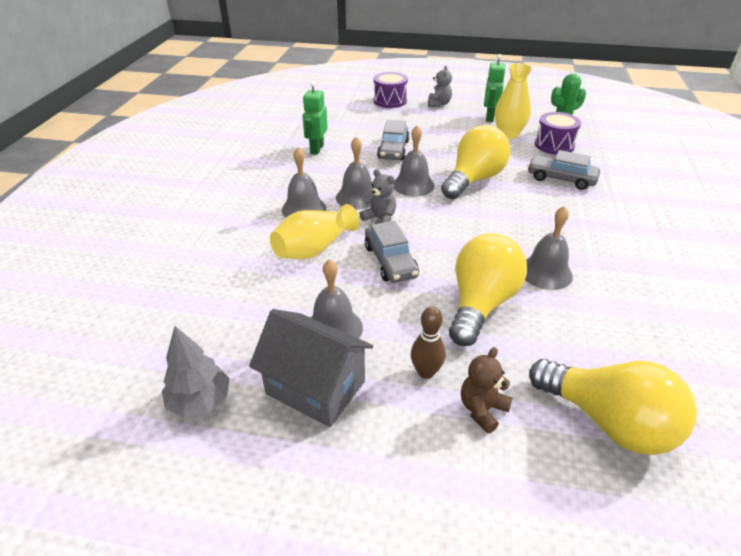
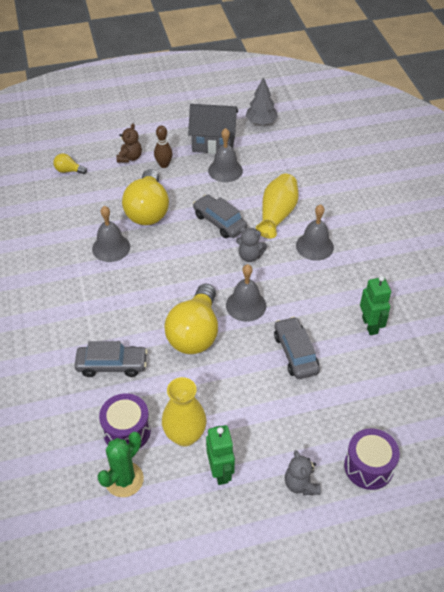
camera: 155 degrees right, 10 degrees up
(357, 197) = (283, 273): grey bell -> none
(608, 421) = (68, 171): yellow light bulb -> yellow light bulb, size x0.44

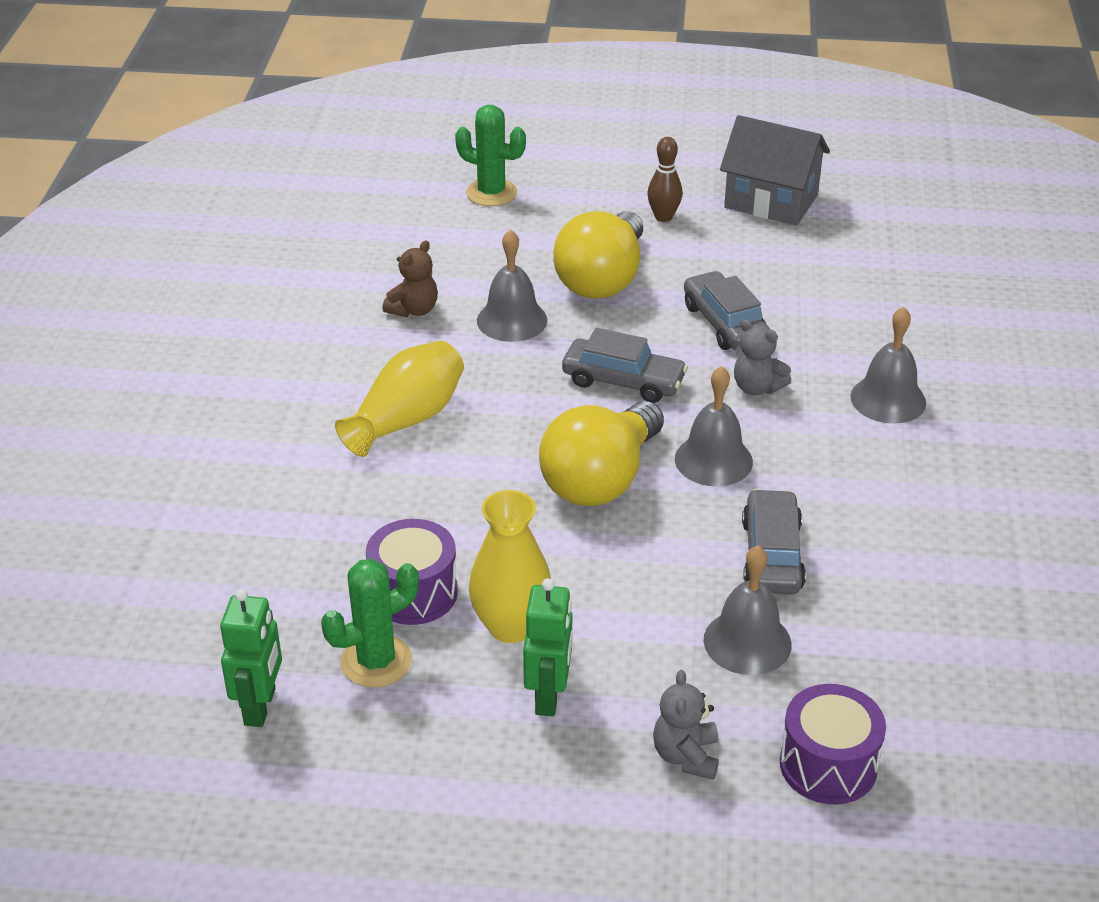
camera: 20 degrees right, 10 degrees down
(68, 171) = (491, 193): yellow light bulb -> green cactus
(112, 365) = (433, 491): grey car -> grey car (623, 381)
(130, 158) = (607, 195): brown teddy bear -> brown teddy bear (413, 310)
(225, 170) = (772, 247): grey bell -> grey bell (747, 642)
(261, 122) = (876, 187): grey tree -> none
(277, 214) = (838, 335): yellow vase -> yellow vase (406, 419)
(370, 325) = (937, 547): green robot -> green robot (260, 707)

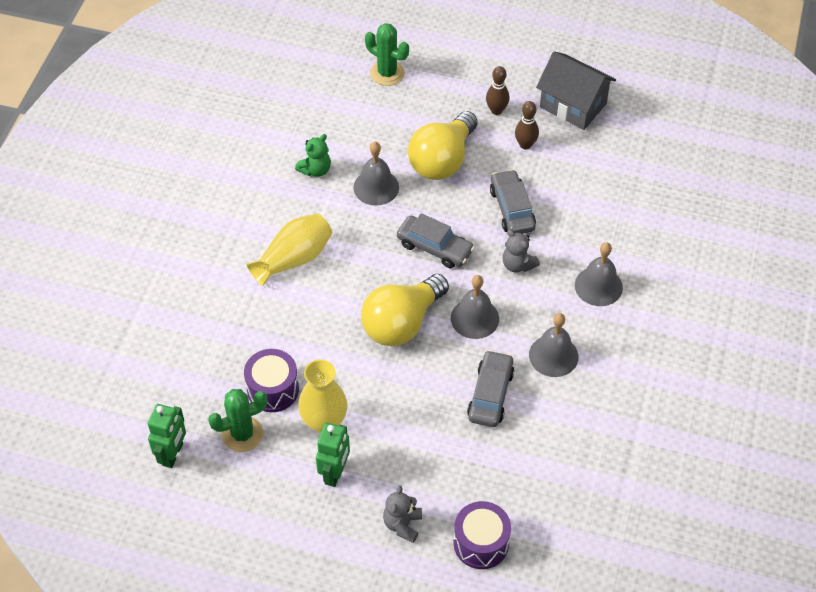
camera: 10 degrees right, 15 degrees up
(413, 310) = (315, 170): brown teddy bear -> green teddy bear
(718, 250) = (525, 145): none -> brown bowling pin
(747, 642) = (458, 454): grey bell -> grey bell (553, 355)

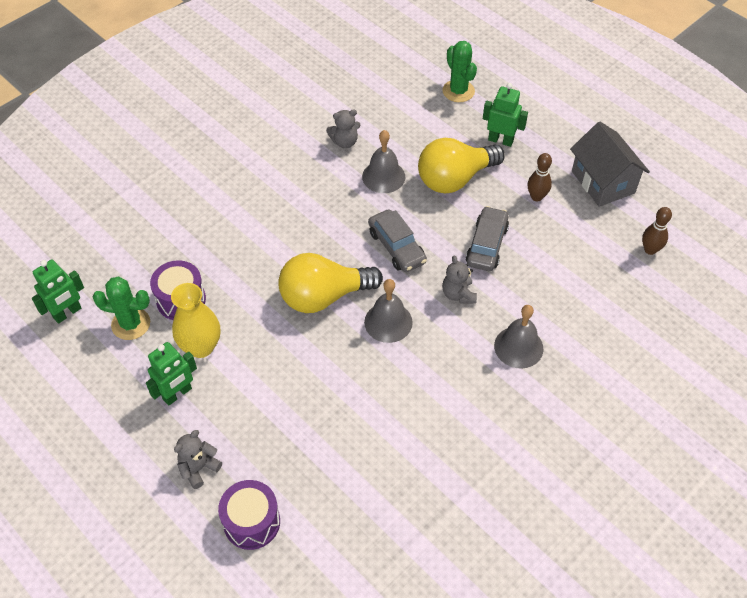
camera: 30 degrees right, 0 degrees up
(294, 259) = (275, 204): yellow vase -> none
(315, 170) = (344, 142): green teddy bear -> grey teddy bear
(458, 105) = (500, 140): none -> green robot
(490, 394) = (354, 394): grey car -> none
(496, 110) = (531, 158): brown bowling pin -> brown bowling pin (650, 250)
(553, 355) = (434, 388): grey bell -> none

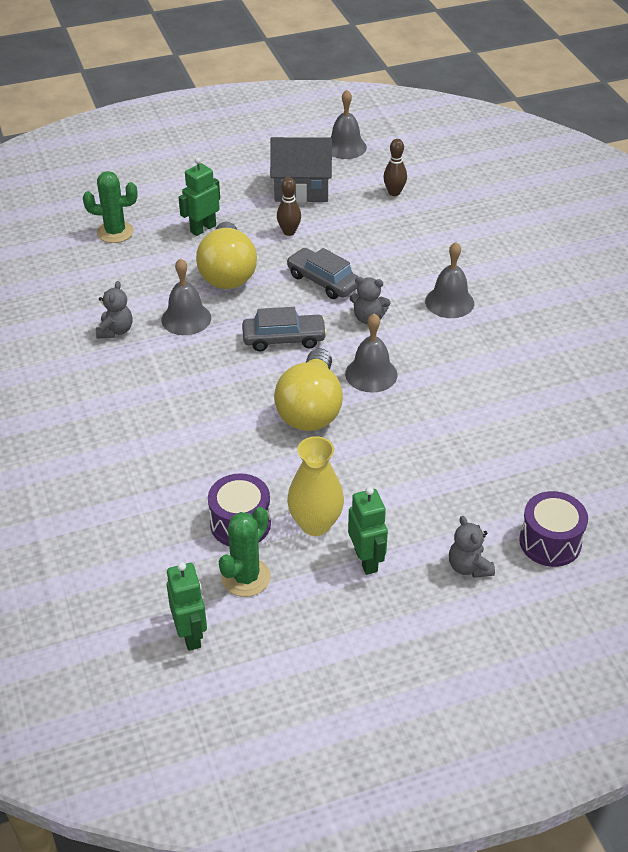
camera: 65 degrees left, 10 degrees down
(691, 188) = (345, 147): none -> grey bell

